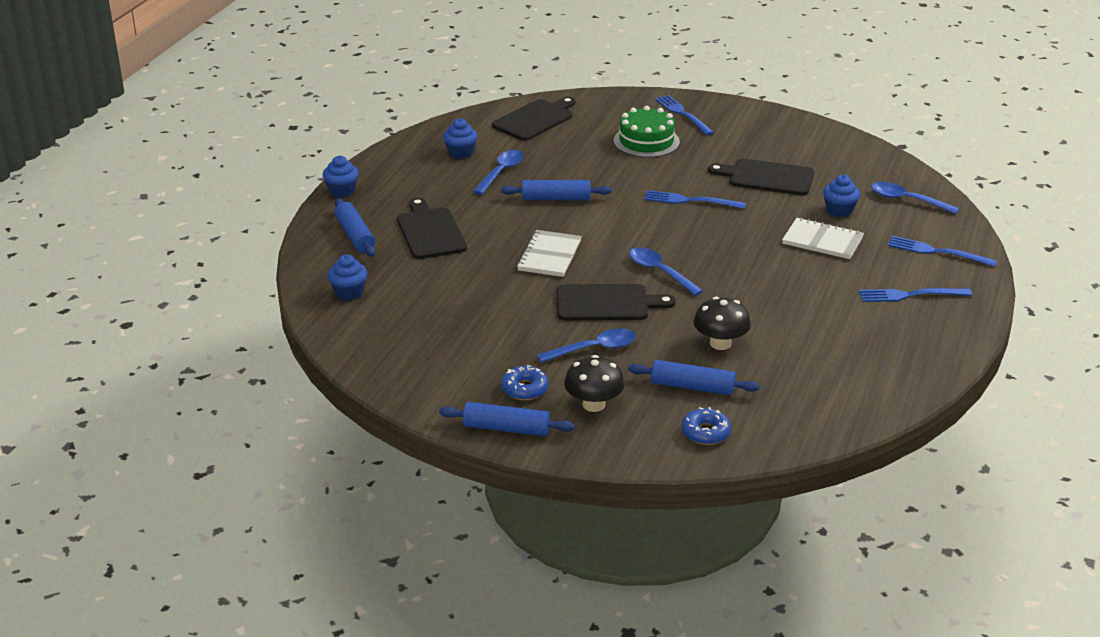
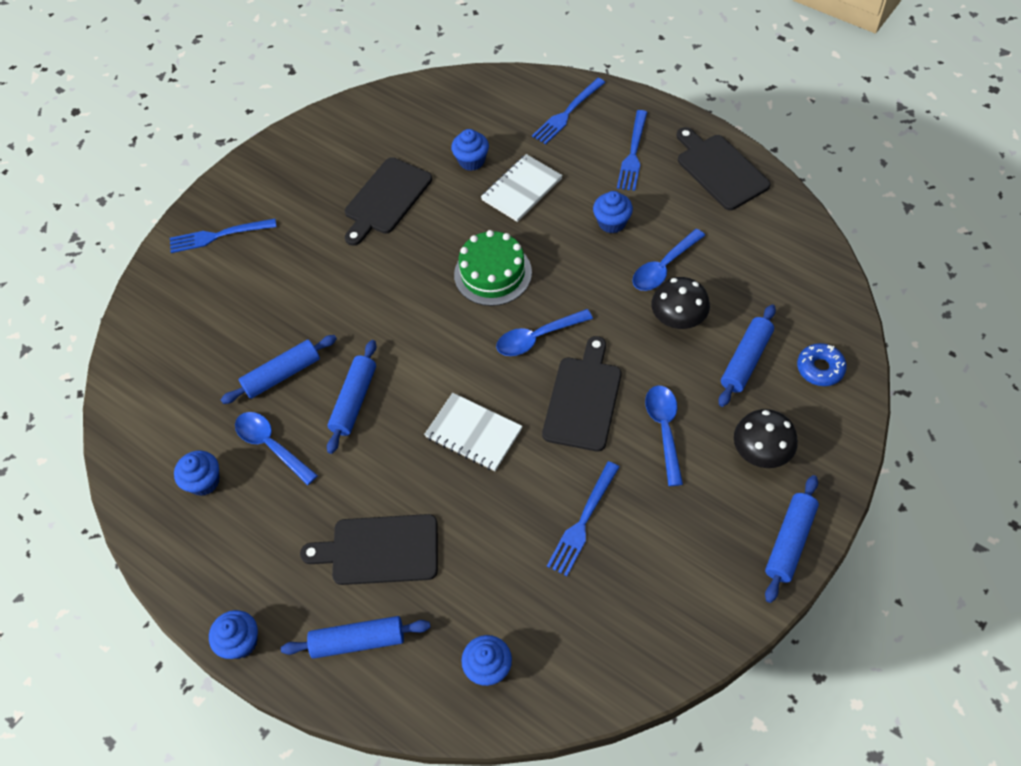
camera: 70 degrees left, 25 degrees up
(525, 389) = (723, 510): blue donut -> none
(535, 119) = (159, 383): black cutting board -> black cutting board (720, 169)
(566, 165) = (282, 374): none -> blue rolling pin
(646, 141) = (264, 284): green cake -> green cake (493, 273)
(689, 201) = (406, 277): blue fork -> blue fork (582, 522)
(814, 294) = (612, 222): none -> blue cupcake
(907, 200) = (471, 106): blue spoon -> blue spoon (664, 267)

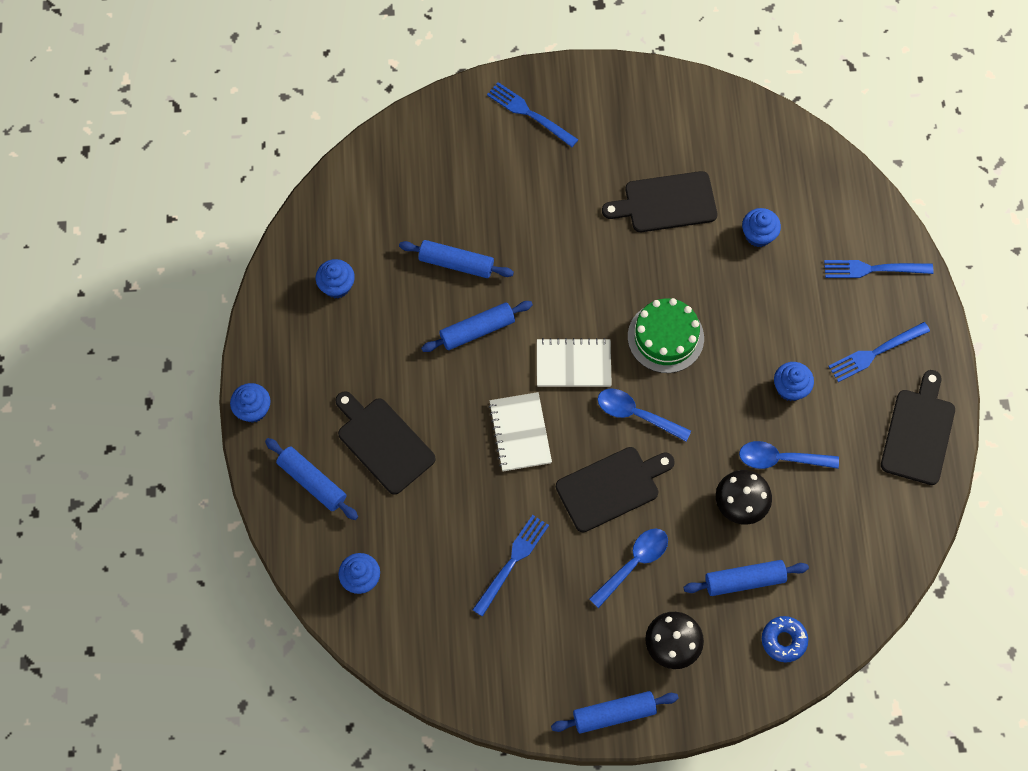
camera: 45 degrees right, 10 degrees up
(271, 445) = (398, 305): blue spoon -> none
(521, 189) = (763, 295): white notebook -> white notebook (573, 364)
(582, 522) = (512, 561): blue fork -> blue fork turned 135 degrees clockwise

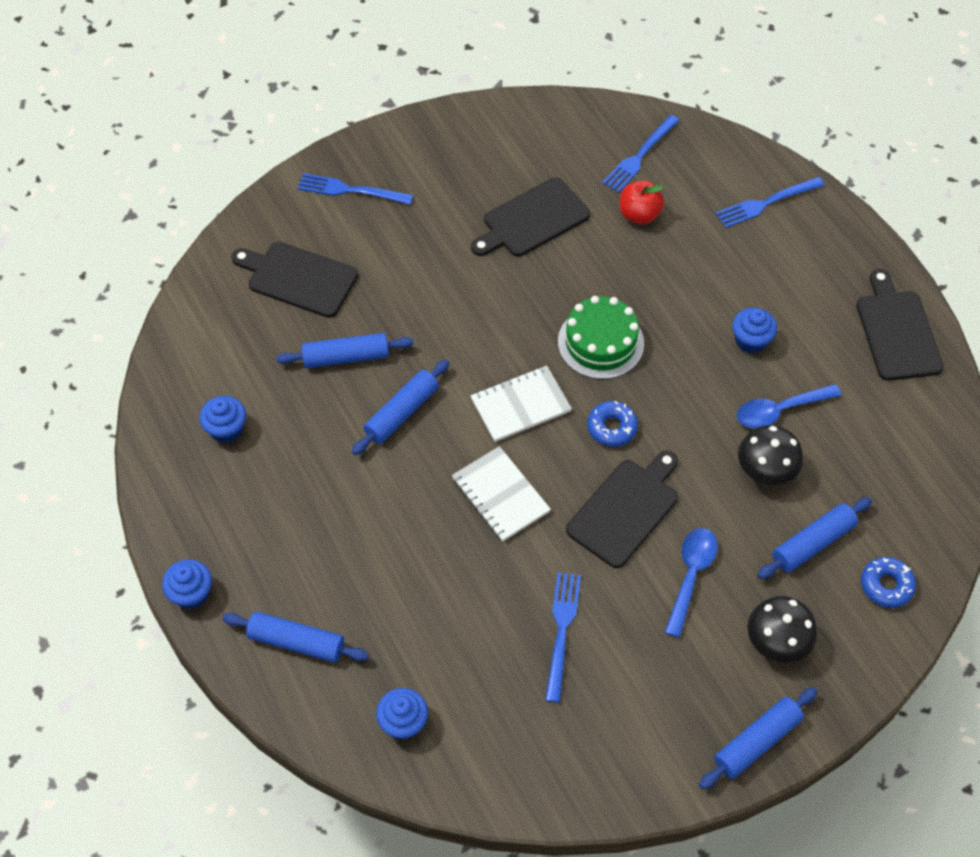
camera: 25 degrees left, 10 degrees down
(383, 442) = (356, 567): black cutting board -> black cutting board (298, 278)
(636, 414) = (612, 427): blue spoon -> blue donut
(758, 235) = (639, 215): blue cupcake -> red apple
(874, 353) = (812, 276): blue fork -> blue fork (639, 157)

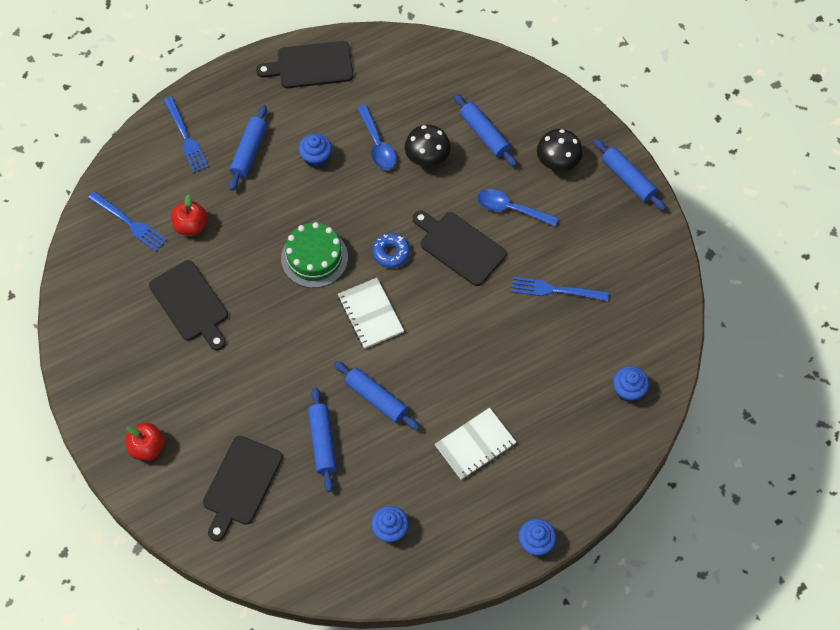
camera: 90 degrees left, 5 degrees up
(296, 642) = (572, 465): blue rolling pin -> blue rolling pin (249, 152)
(349, 190) = (147, 448): blue fork -> red apple
(500, 495) = (449, 328): white notebook -> white notebook (475, 445)
(886, 585) = (514, 95): blue donut -> none

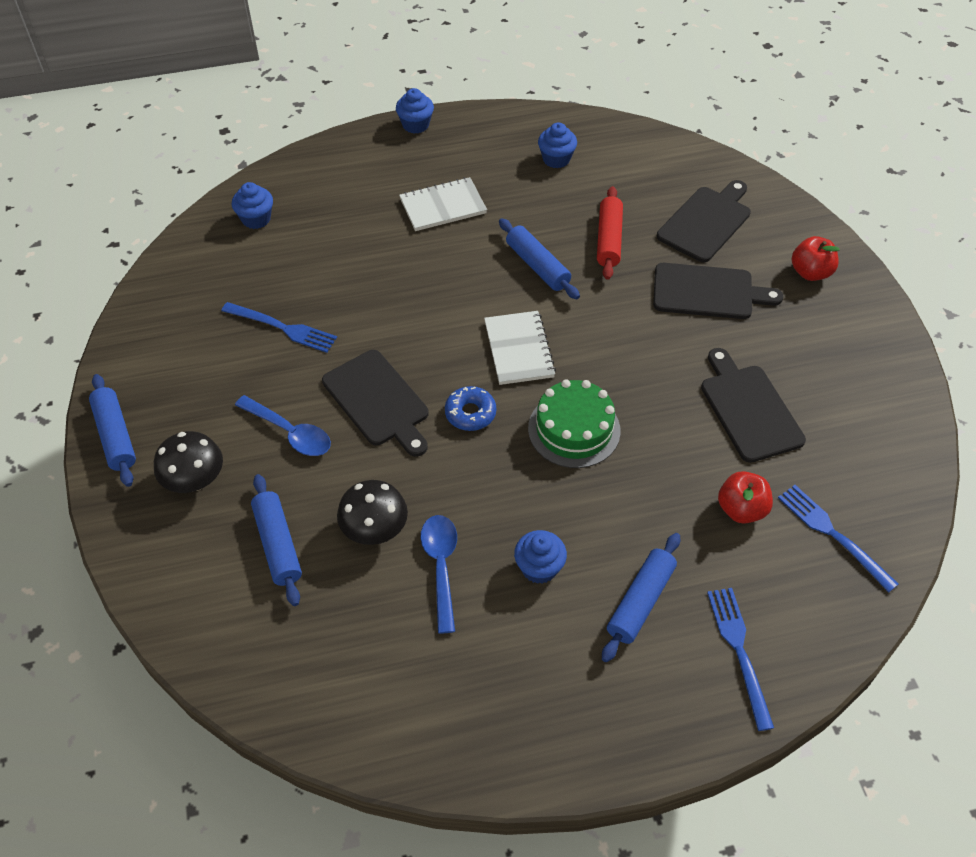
camera: 165 degrees left, 10 degrees down
(311, 65) = (509, 734): black cutting board -> black cutting board (708, 292)
(322, 442) = (609, 240): blue rolling pin -> red rolling pin

